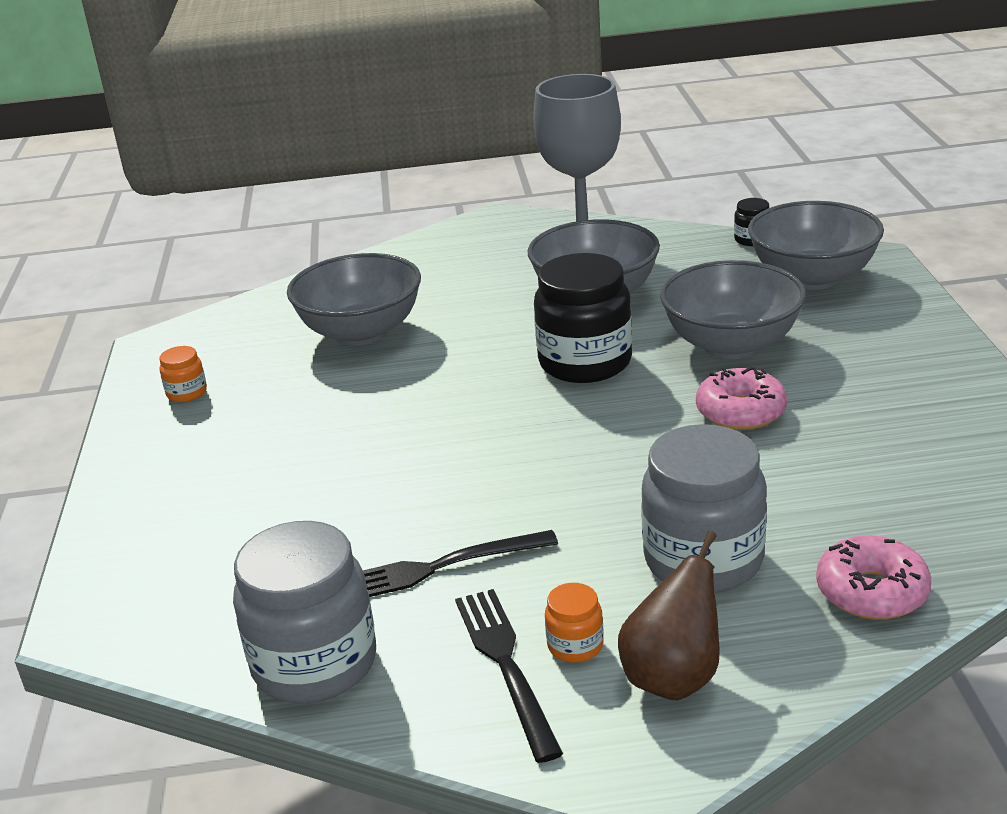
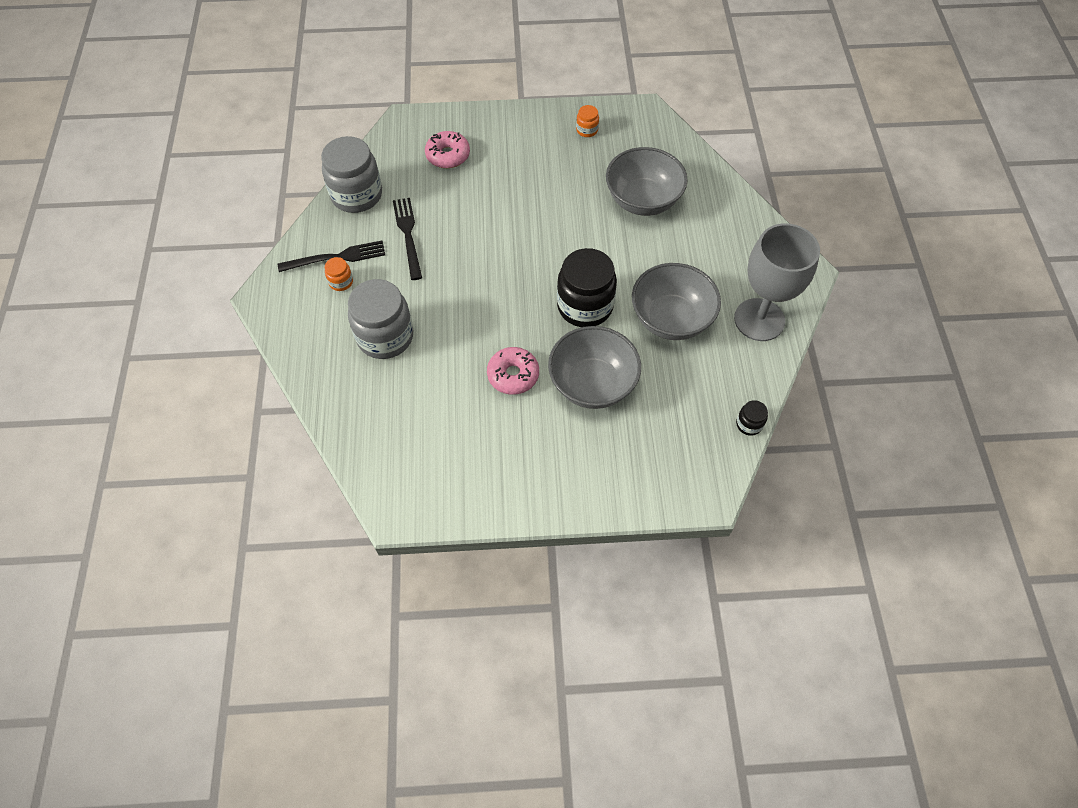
camera: 90 degrees right, 30 degrees up
(674, 678) = (311, 314): brown pear -> none
(812, 277) = (680, 449): grey bowl -> none
(872, 592) = (343, 400): pink donut -> pink donut (448, 155)

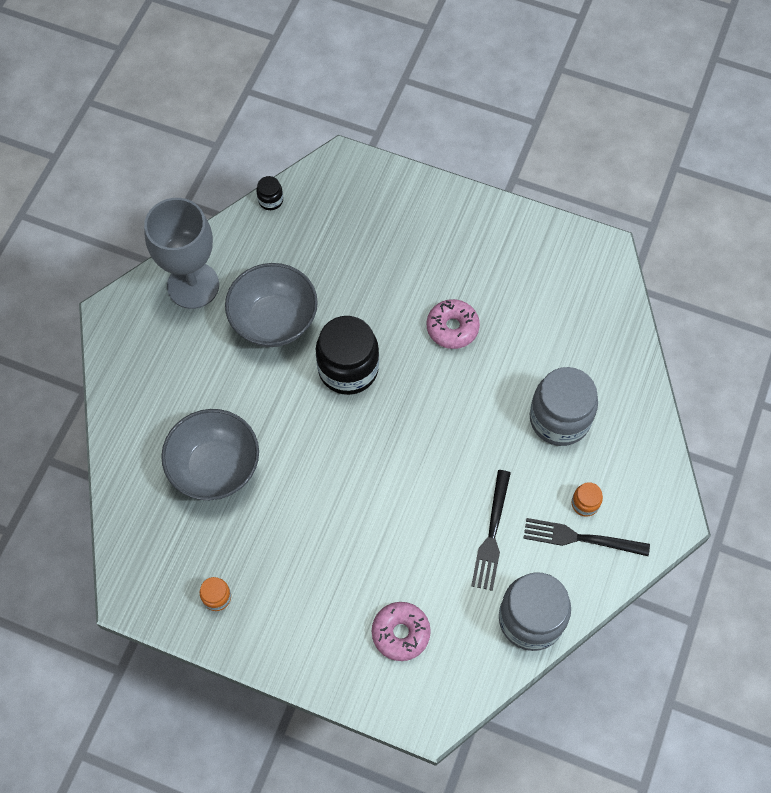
camera: 155 degrees left, 5 degrees up
(592, 384) = (384, 289): grey bowl -> none

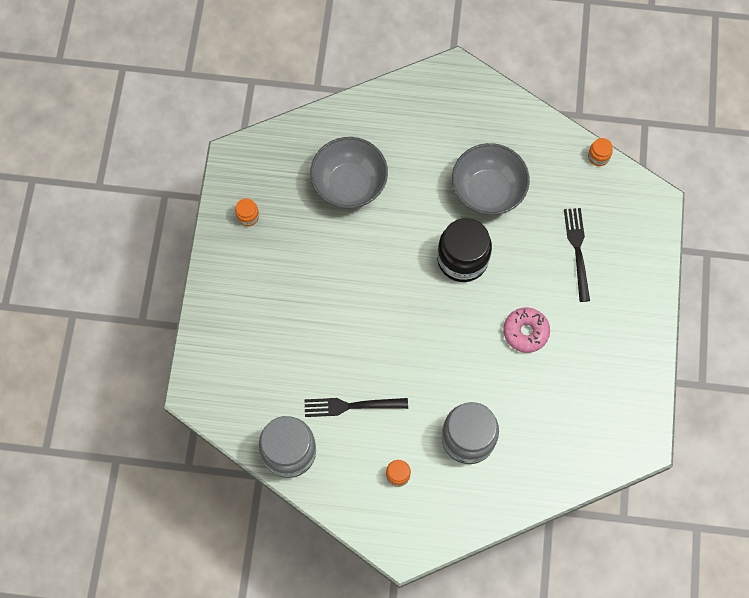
camera: 75 degrees right, 5 degrees up
(193, 285) = (499, 121): grey goblet -> none
(270, 200) = (598, 157): black jar -> orange jar
(400, 633) = (253, 356): pink donut -> none
(580, 538) = (367, 477): black fork -> black fork (577, 250)

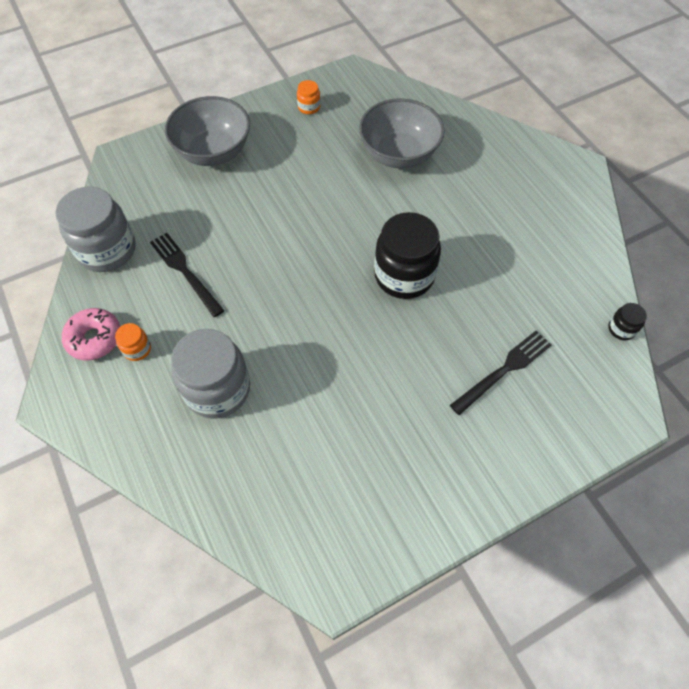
camera: 55 degrees right, 10 degrees down
(487, 191) = (491, 256): grey bowl -> grey bowl (213, 152)
(525, 332) = (374, 374): pink donut -> pink donut (94, 338)
(598, 157) = (621, 329): orange jar -> black jar

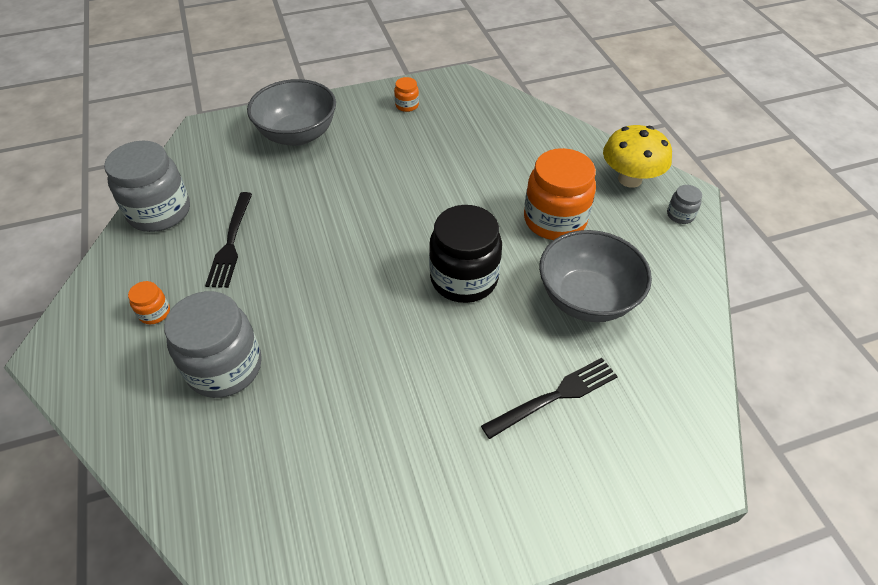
camera: 10 degrees right, 10 degrees down
(94, 338) = (115, 295): pink donut -> none
(185, 271) = (231, 243): black fork -> black fork turned 150 degrees counterclockwise
(399, 154) = (489, 159): grey bowl -> grey bowl (586, 298)
(470, 208) = (554, 220): none -> orange jar
(528, 158) = (630, 179): none -> yellow mushroom
(577, 188) = (680, 215): none -> grey jar
(621, 329) = (706, 371): black jar -> none

